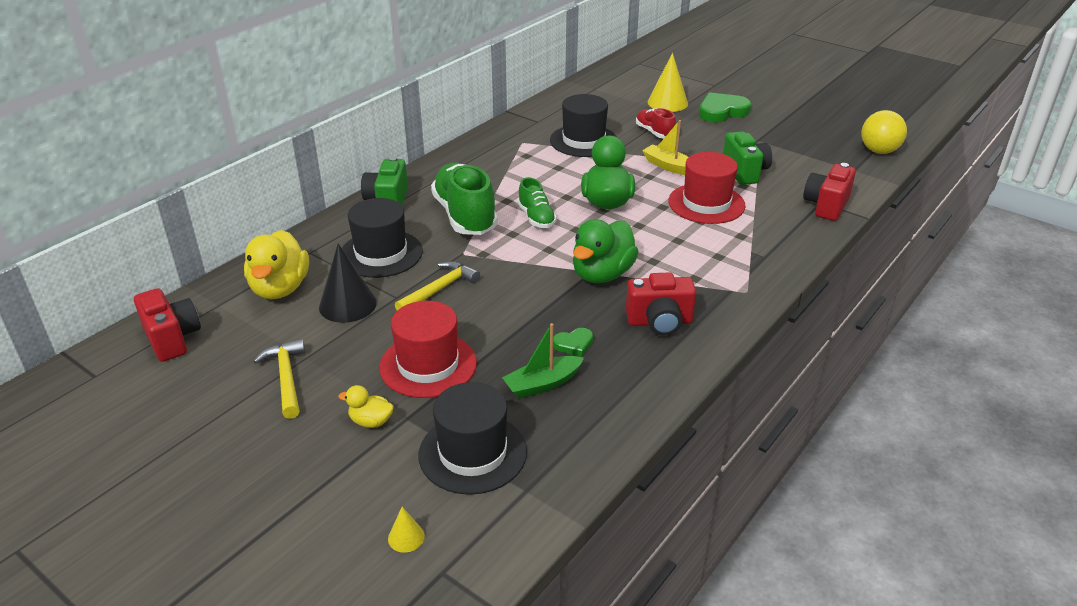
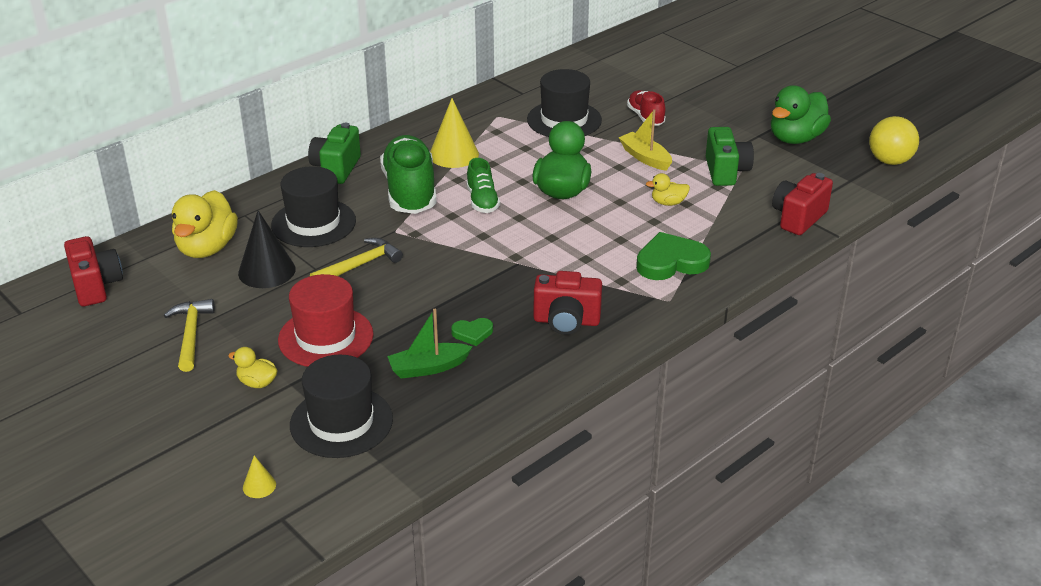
camera: 10 degrees right, 0 degrees up
(602, 274) = (527, 267): green duck -> green duck (795, 138)
(667, 103) = (675, 83): yellow cone -> yellow cone (454, 154)
(706, 203) = (668, 203): red hat -> yellow duck
(722, 111) = (732, 99): green heart -> green heart (671, 262)

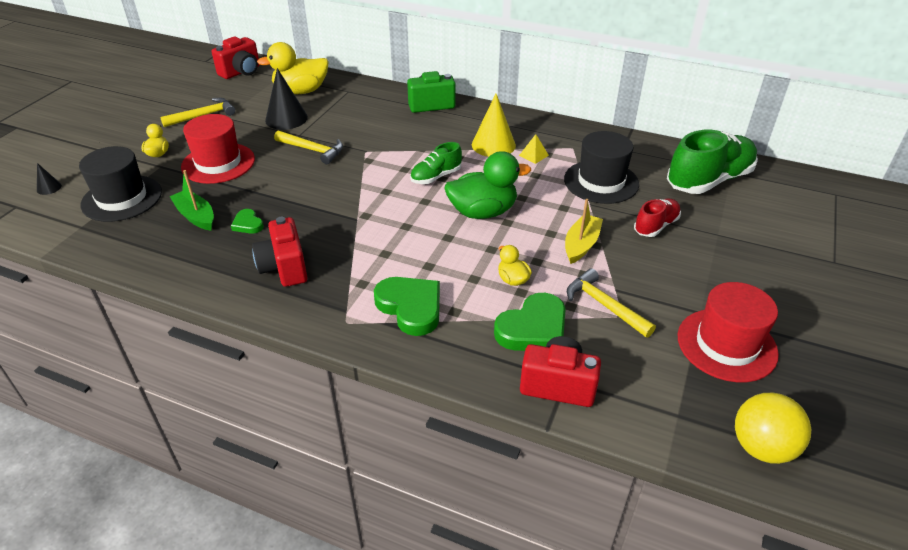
camera: 65 degrees right, 5 degrees up
(259, 486) = (49, 188): yellow cone -> black cone
(313, 223) = (354, 117): black hat -> none
(410, 192) = (424, 142): green shoe -> green shoe (708, 180)
(492, 139) = (533, 155): none -> yellow pyramid
(726, 171) = (604, 305): green camera -> yellow hammer
(733, 210) = (533, 328): none -> green heart
(795, 138) = (726, 345): green duck -> red hat

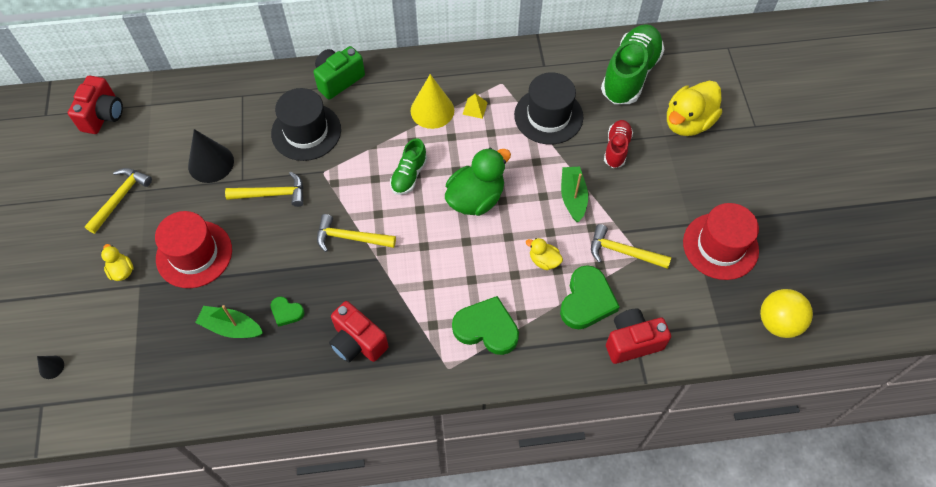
camera: 30 degrees left, 20 degrees up
(122, 198) = (139, 342): black hat -> black hat (306, 131)
(301, 91) = (193, 117): yellow duck -> yellow duck (688, 122)
(348, 197) = (350, 238): none -> yellow hammer
(581, 245) = (573, 197): yellow boat -> green boat

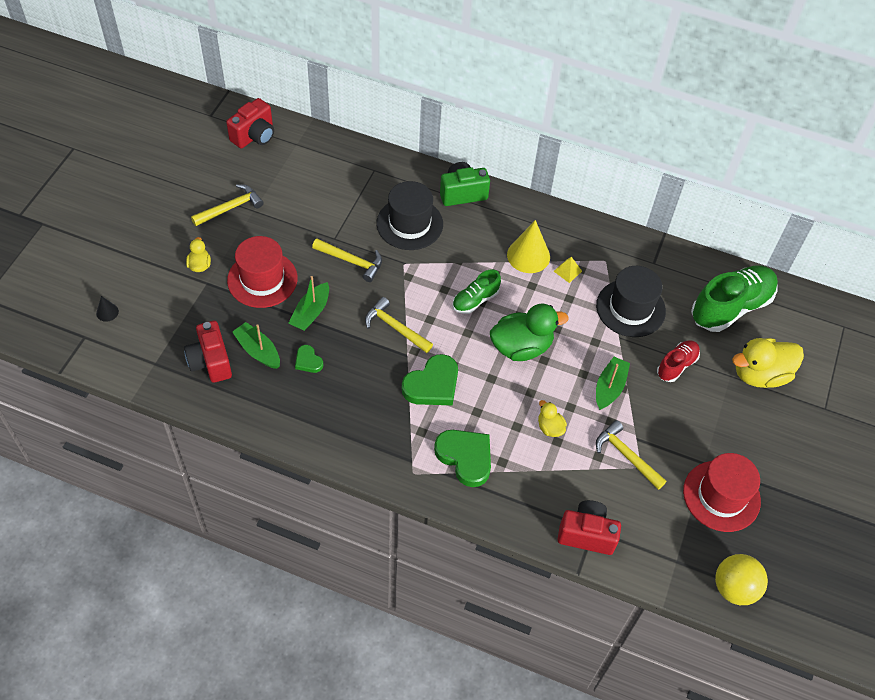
camera: 25 degrees right, 5 degrees down
(211, 163) = (317, 213): black cone -> none
(261, 263) = (311, 312): none -> green boat
(357, 342) = (351, 413): red camera -> red camera (211, 362)
(587, 300) = (567, 480): green heart -> green heart (432, 384)

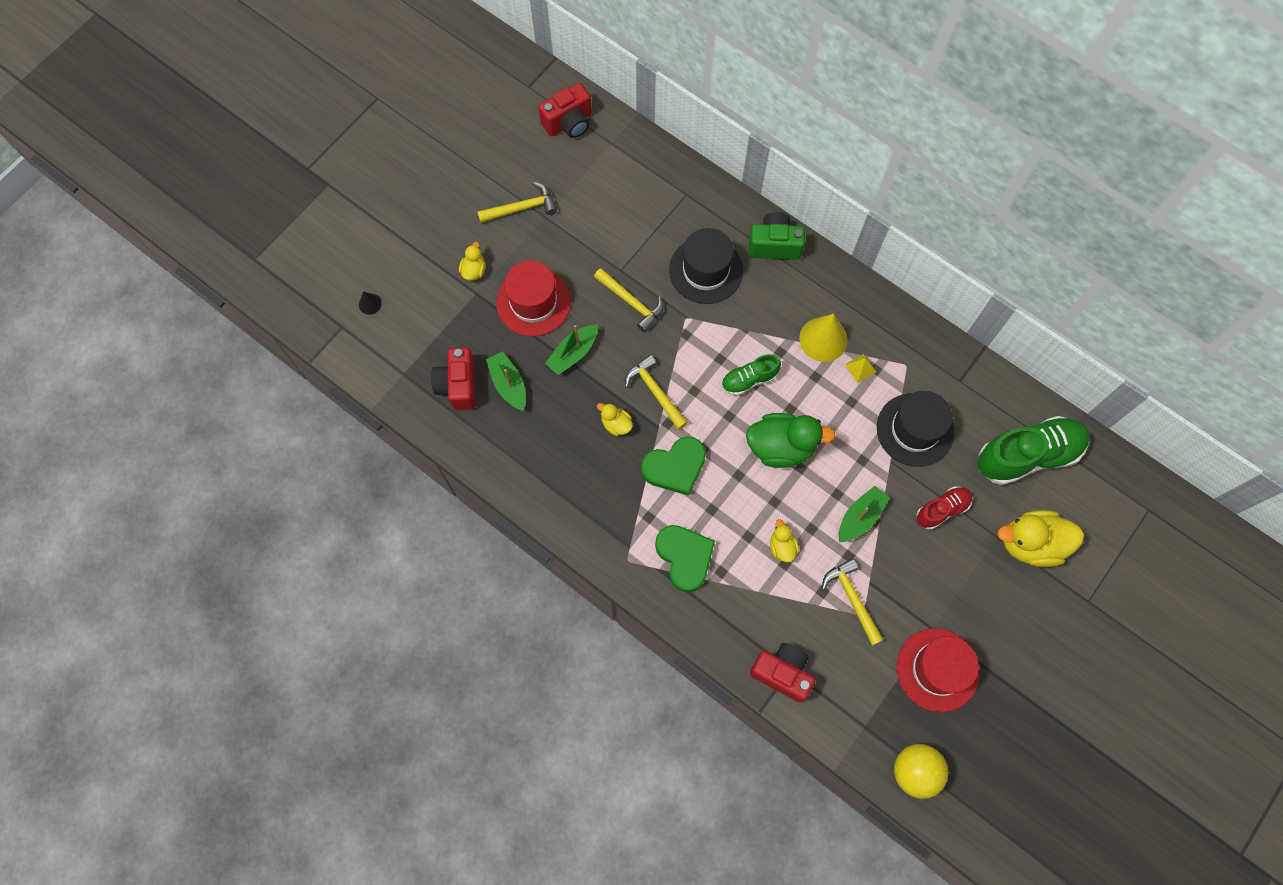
camera: 20 degrees right, 15 degrees up
(308, 361) = (556, 408): green heart -> none
(367, 361) = (616, 424): none -> yellow duck

